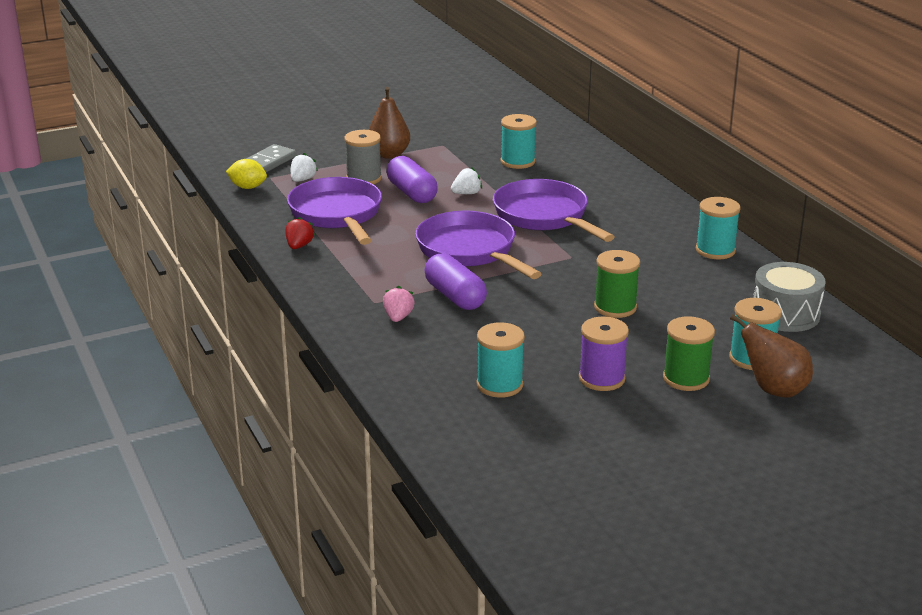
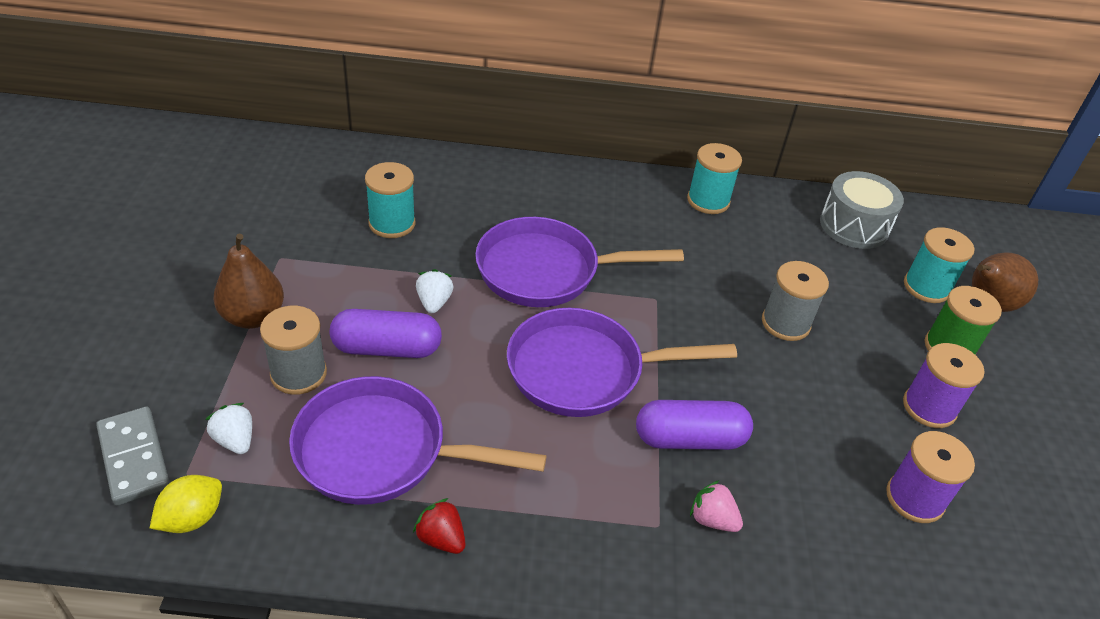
camera: 65 degrees left, 15 degrees up
(499, 385) = (915, 498): turquoise spool -> purple spool
(615, 307) = (785, 323): green spool -> grey spool

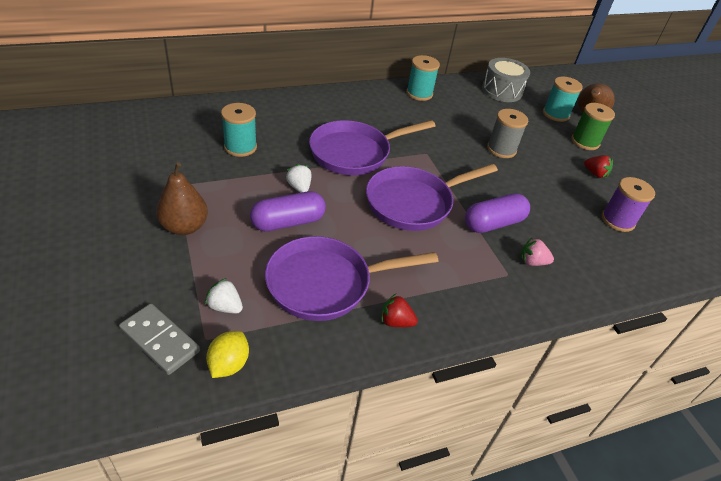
camera: 25 degrees left, 0 degrees up
(298, 374) = (240, 253): grey spool -> none
(929, 407) = (595, 174): purple spool -> red strawberry

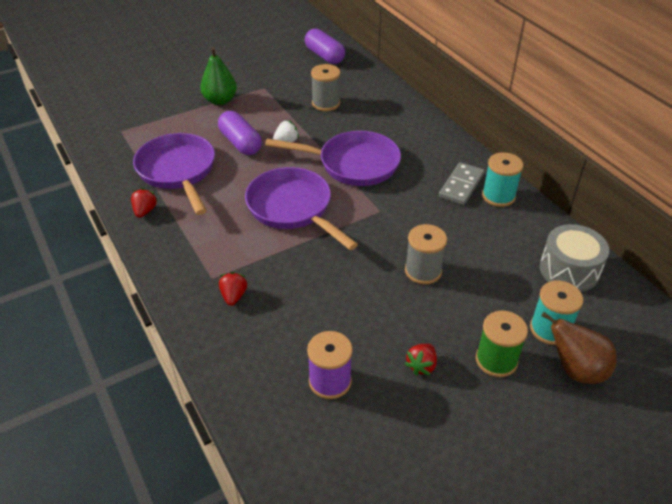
camera: 85 degrees right, 0 degrees up
(160, 340) = (118, 115): grey domino -> grey domino (461, 186)
(184, 227) = (220, 100): brown pear -> green pear
(225, 306) = (148, 132): white strawberry -> none
(229, 364) = (101, 143): yellow lemon -> none
(240, 147) = (326, 103): turquoise spool -> grey spool
(355, 153) = (353, 164): purple pan -> purple pan turned 135 degrees clockwise
(493, 223) = (283, 266): purple capsule -> purple capsule (324, 56)
(532, 262) = (234, 296): pink strawberry -> red strawberry

